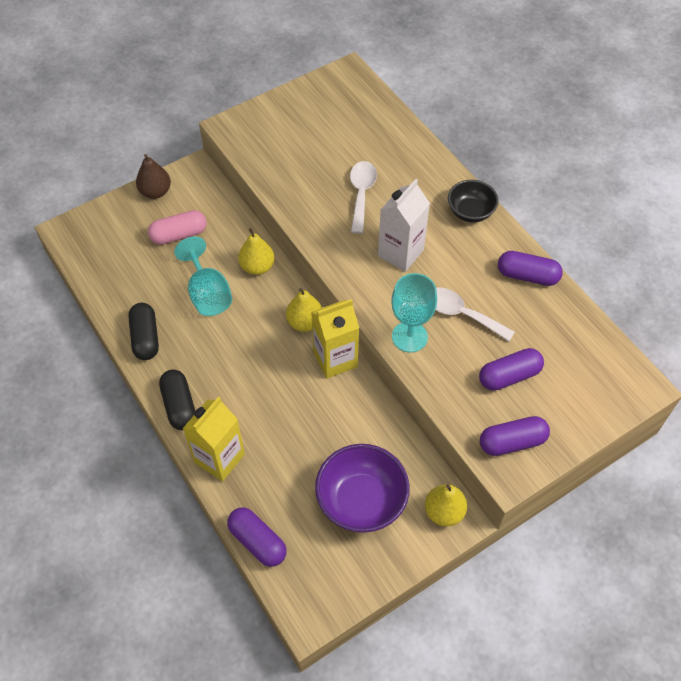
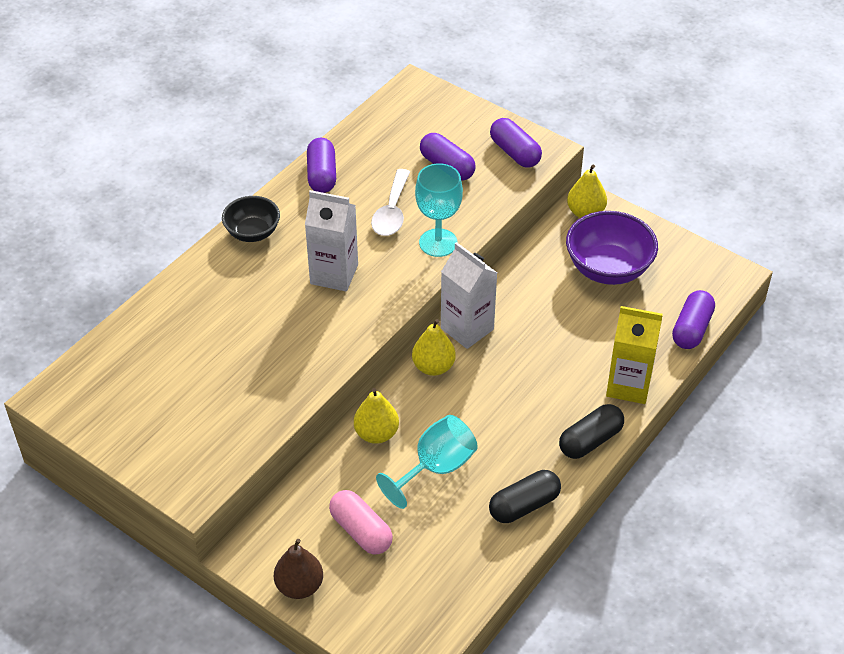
camera: 110 degrees left, 10 degrees down
(335, 359) = (467, 329): yellow carton -> white carton
(361, 194) = (261, 328): white spoon -> none

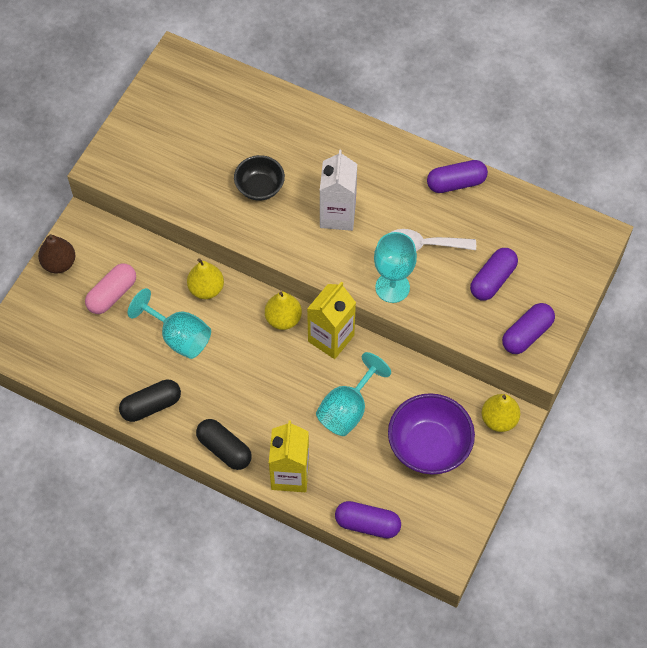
camera: 80 degrees right, 15 degrees up
(253, 232) = (373, 146): black bowl -> black bowl (260, 187)
(467, 329) = (331, 338): white carton -> yellow carton
(524, 505) = (151, 405): black capsule -> black capsule turned 75 degrees counterclockwise
(556, 327) = (347, 409): none -> turquoise goblet

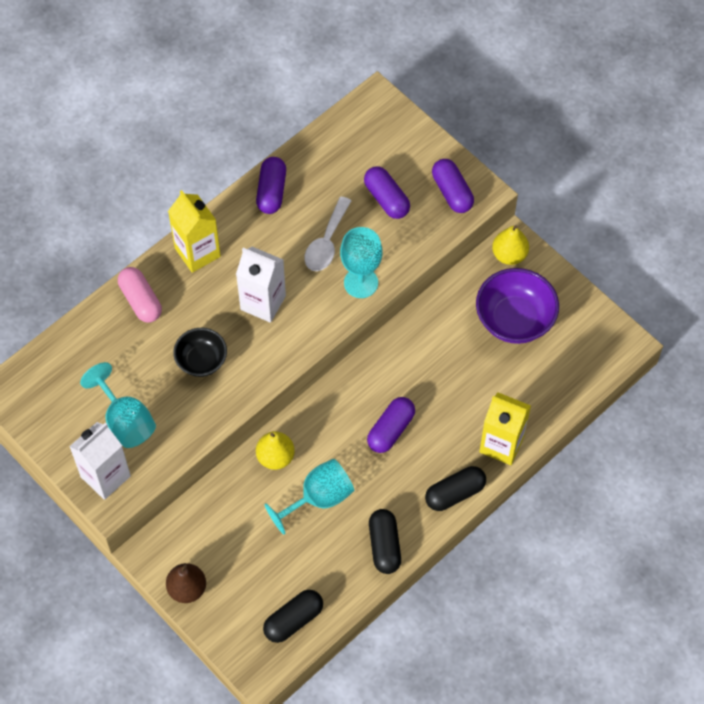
camera: 70 degrees left, 0 degrees up
(56, 355) = (293, 620): none -> black capsule
(112, 294) = (245, 547): pink capsule -> pink capsule (141, 300)
(123, 155) = (105, 476): none -> white carton
(283, 319) = (337, 398): yellow pear -> none
(331, 338) = (374, 364): yellow carton -> yellow carton (197, 252)
(347, 409) = (453, 374): turquoise goblet -> turquoise goblet (125, 421)
(367, 524) = (572, 395): purple capsule -> purple capsule (391, 430)

